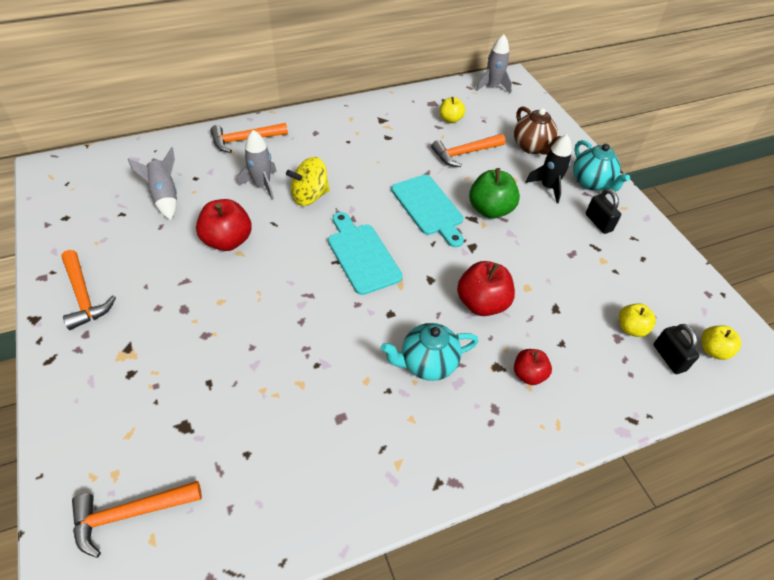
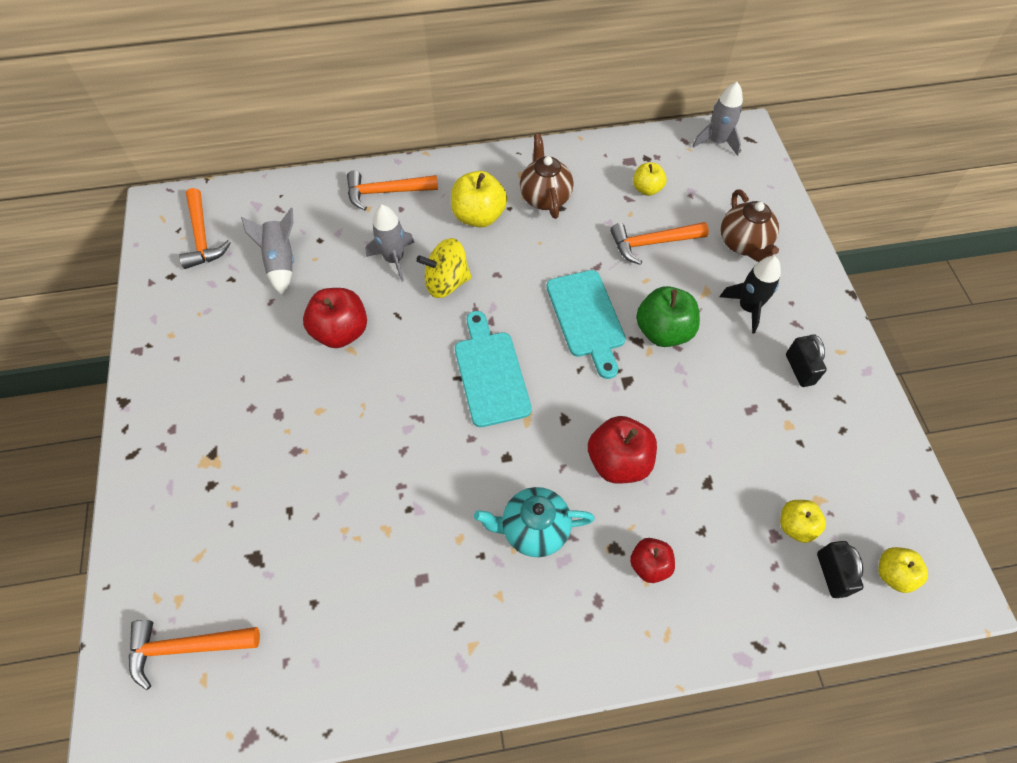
camera: 15 degrees right, 10 degrees up
(84, 296) = (177, 381): orange hammer -> orange hammer (202, 237)
(325, 149) = (479, 216): none -> yellow apple
(374, 132) = (545, 197): none -> brown teapot
(591, 183) = (808, 308): turquoise teapot -> none

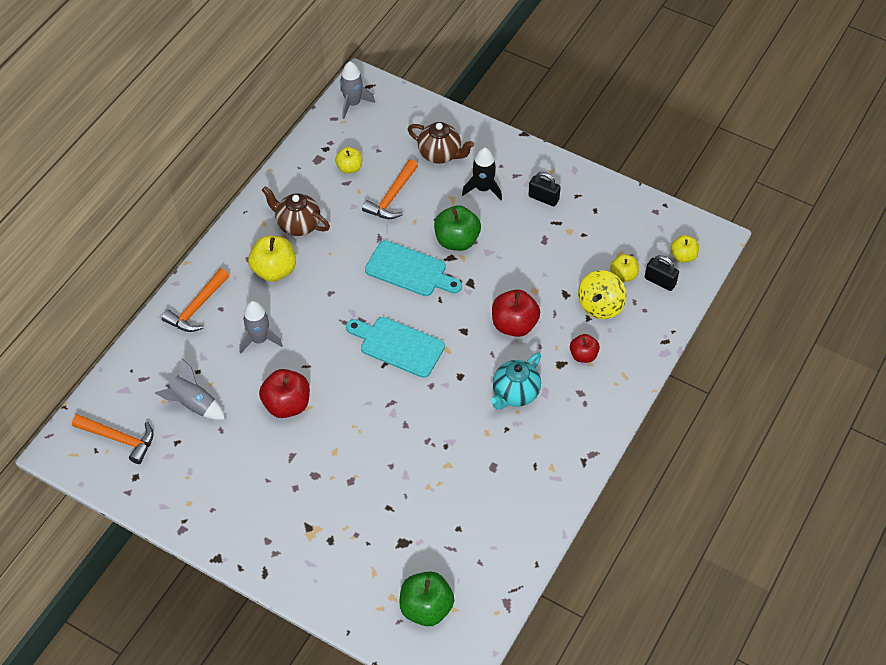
camera: 50 degrees left, 5 degrees down
(186, 647) = (426, 608): orange hammer -> green apple
(446, 282) = (308, 323): yellow spinning top -> yellow spinning top (600, 305)

